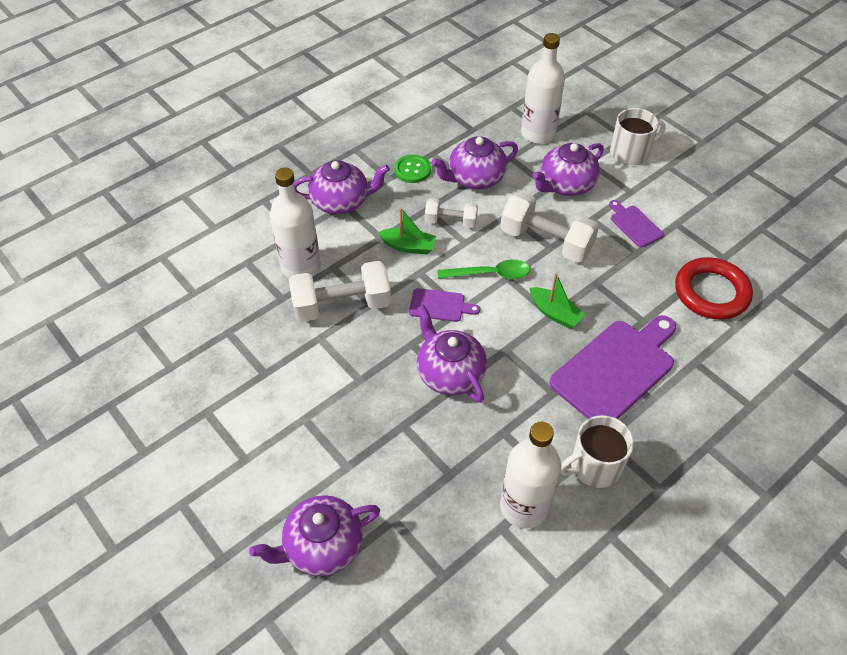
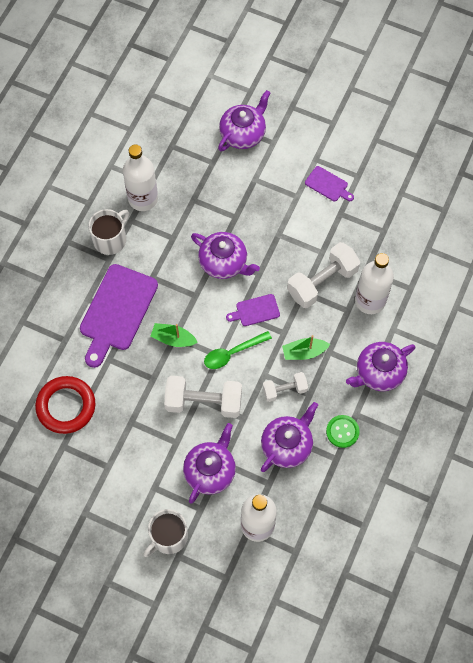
camera: 155 degrees right, 15 degrees up
(634, 225) = (141, 450): purple cutting board -> purple cutting board (328, 185)

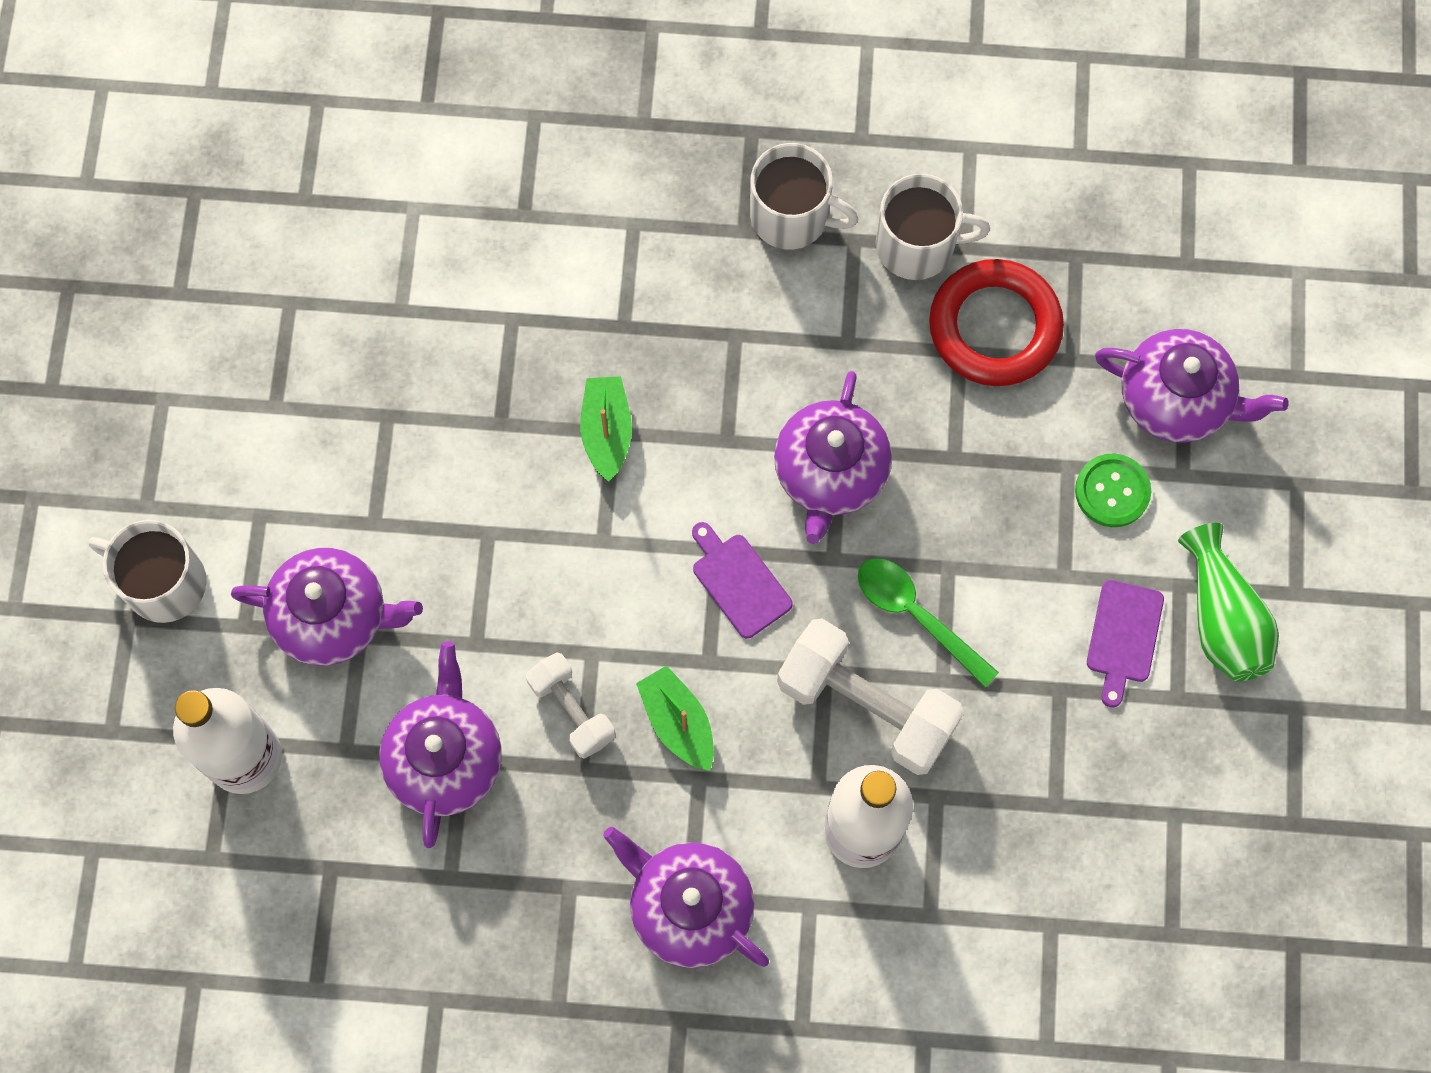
camera: 70 degrees right, 5 degrees up
(66, 406) = (377, 274): red ring -> red ring (994, 327)
(117, 311) = (627, 293): purple cutting board -> none
(143, 198) = (918, 245): white bottle -> white mug
(204, 402) = (483, 548): white dumbbell -> none
(232, 353) = (619, 567): green spoon -> green spoon (916, 615)
(287, 445) = (445, 759): purple teapot -> purple teapot turned 105 degrees counterclockwise
(333, 150) = (1222, 618): none -> green vase
(342, 431) = (518, 870): green button -> green button (1112, 491)

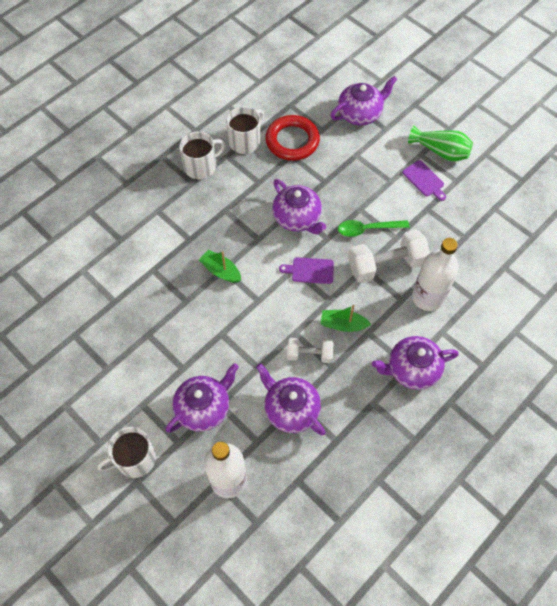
camera: 50 degrees left, 10 degrees down
(1112, 491) = (374, 149): green button -> none

